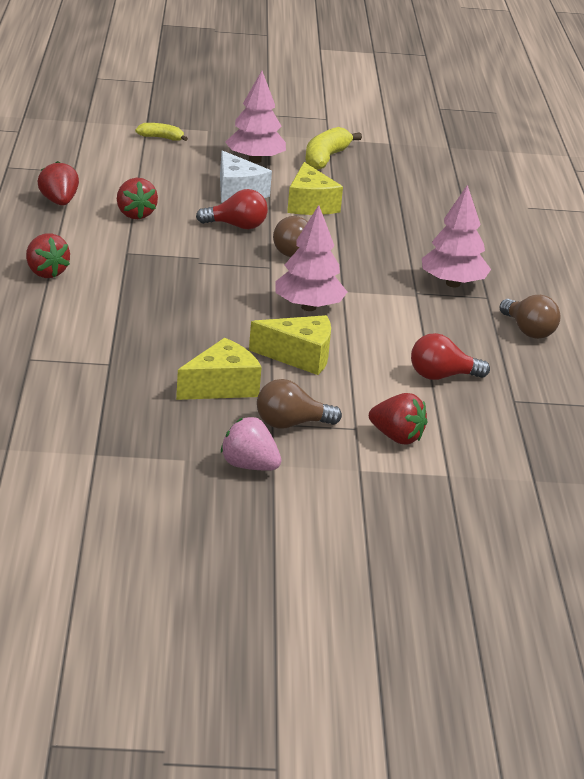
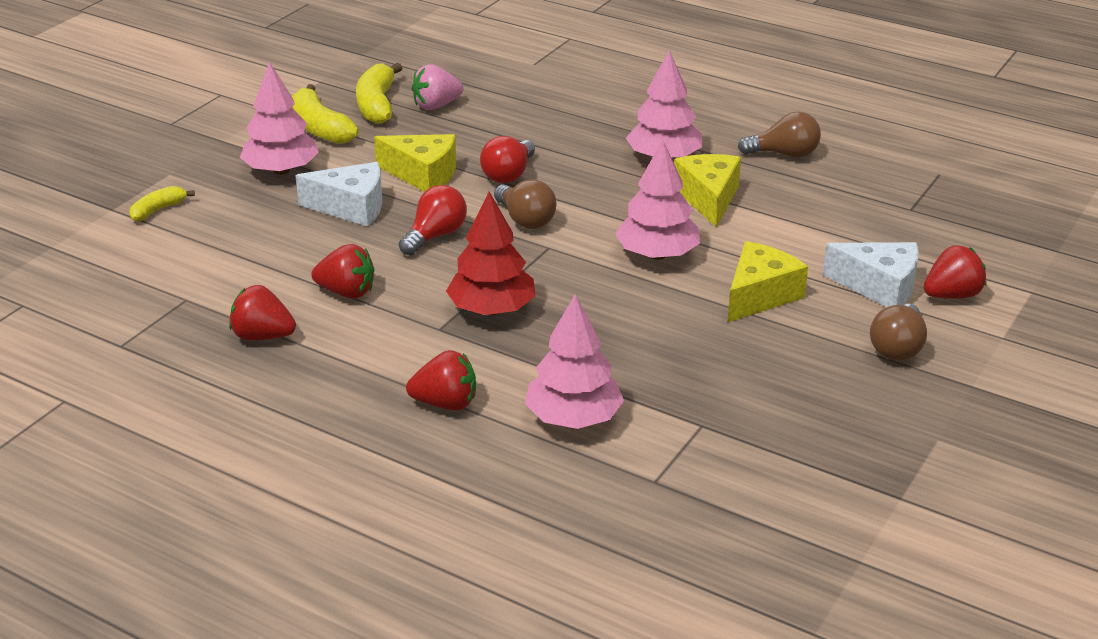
camera: 55 degrees left, 5 degrees up
(71, 317) = (573, 418): none -> pink tree
(168, 264) = (491, 310): none -> red tree
(221, 387) = (797, 365): yellow cheese -> yellow cheese (708, 199)
(249, 466) = (970, 401): pink strawberry -> pink strawberry (436, 106)
(371, 404) = (879, 287): none -> white cheese
(383, 168) = (377, 105): none -> yellow banana
(442, 376) = (846, 229): red light bulb -> red light bulb (508, 175)

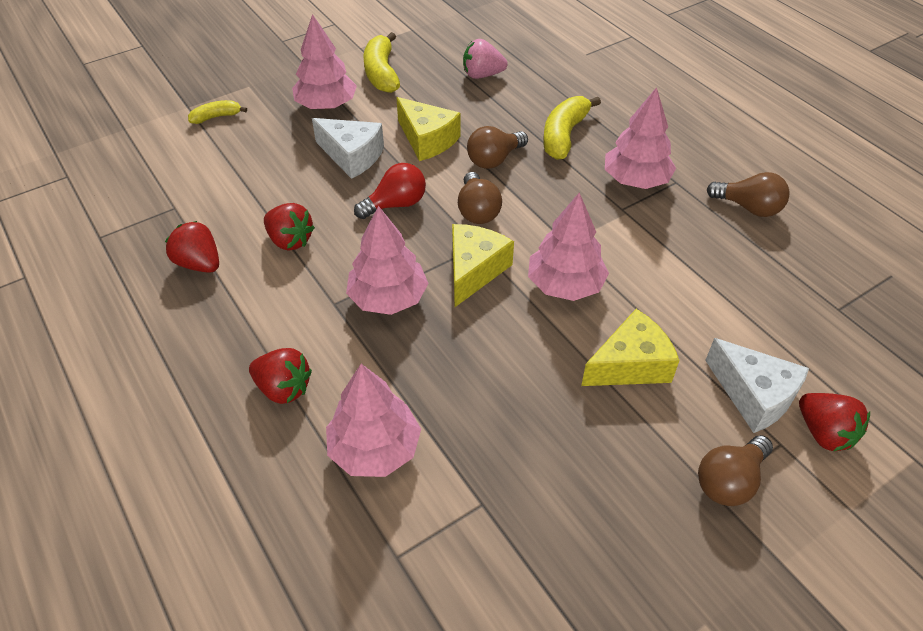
camera: 25 degrees right, 15 degrees up
(377, 105) = (438, 62): yellow banana -> yellow banana (564, 135)
(491, 310) = (388, 298): red tree -> pink tree
(508, 175) = (494, 159): red light bulb -> brown light bulb
(708, 199) = (649, 237): yellow cheese -> yellow cheese (474, 270)
(951, 295) = (824, 433): red strawberry -> red strawberry turned 60 degrees clockwise

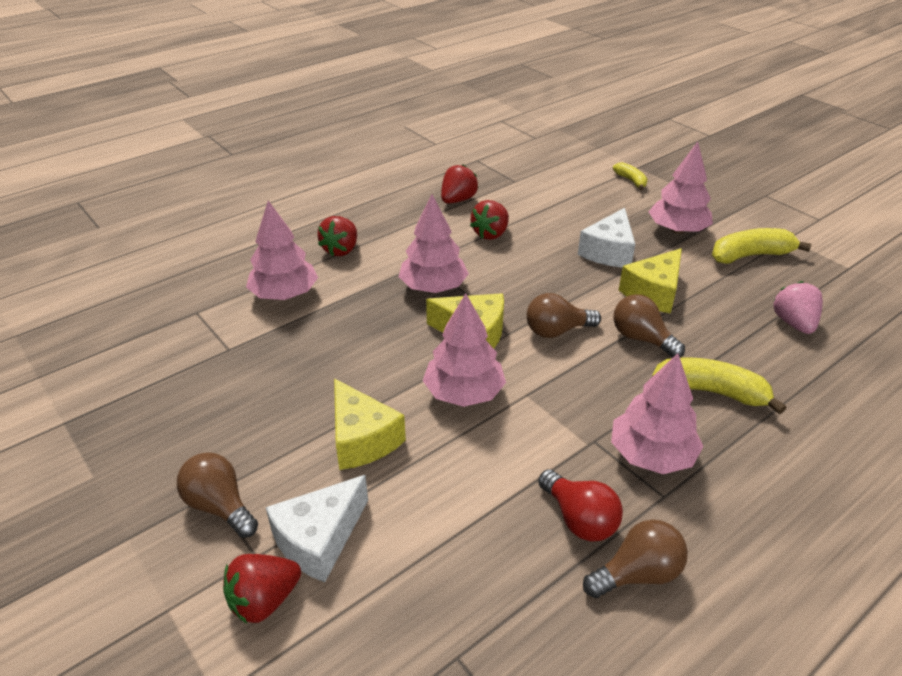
camera: 85 degrees right, 10 degrees down
(396, 204) = (550, 281): red light bulb -> red light bulb (579, 519)
(748, 207) = (637, 574): brown light bulb -> brown light bulb turned 135 degrees counterclockwise

